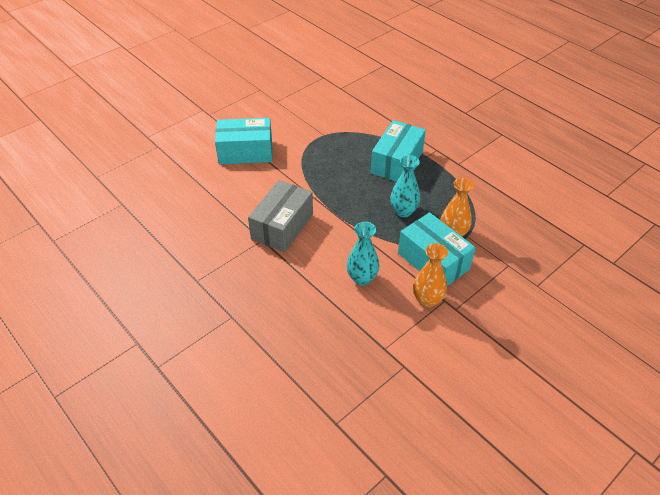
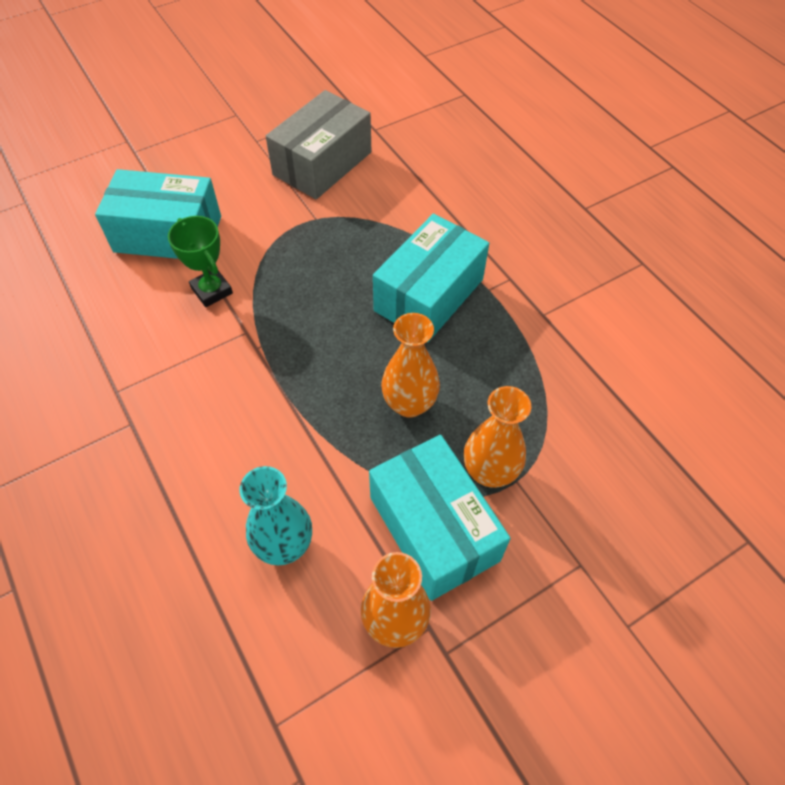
camera: 10 degrees right, 10 degrees up
(281, 175) = (212, 291): none -> green trophy
(282, 226) = (176, 401): grey box -> grey box (322, 163)
(403, 211) = (409, 404): turquoise vase -> orange vase

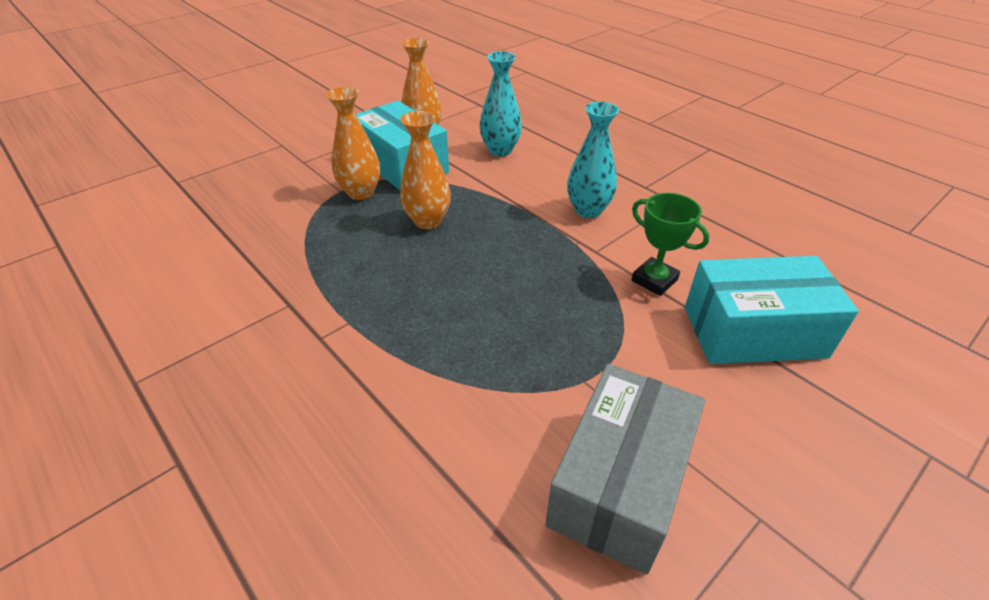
camera: 170 degrees right, 15 degrees down
(223, 392) = (588, 210): none -> turquoise vase
(429, 295) = (418, 307): turquoise box -> none

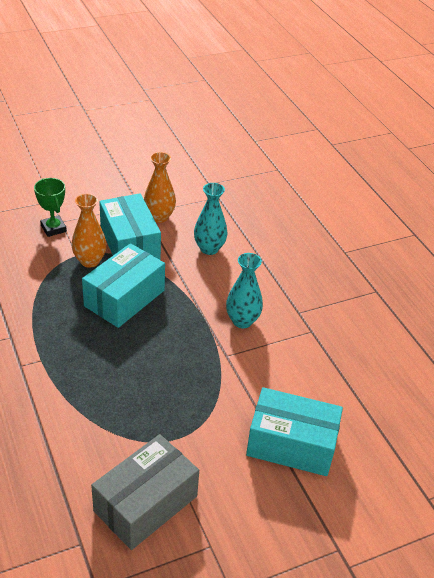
camera: 15 degrees right, 0 degrees up
(428, 221) = (124, 298): orange vase -> turquoise box
(654, 280) = (252, 389): green trophy -> green trophy (53, 228)

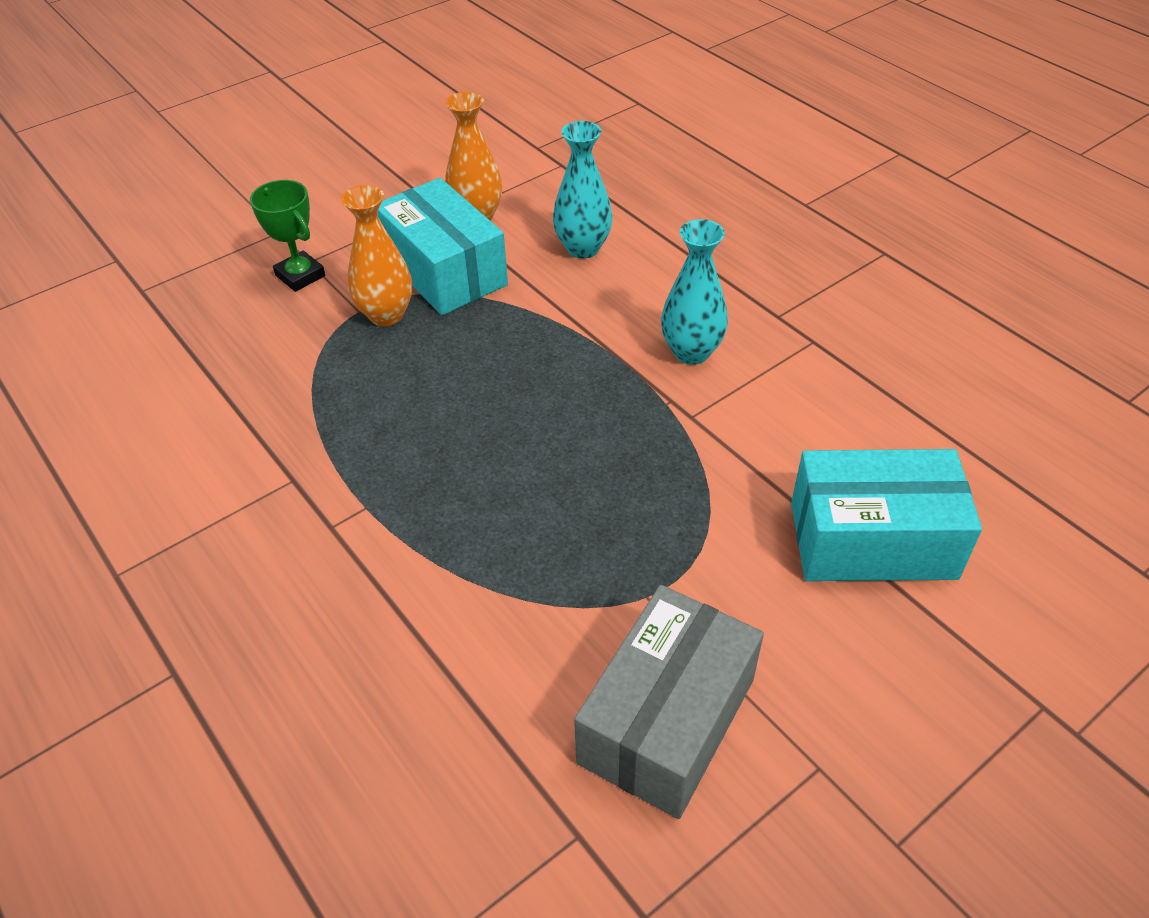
camera: 10 degrees left, 5 degrees up
(124, 298) = (473, 363): turquoise box -> none

